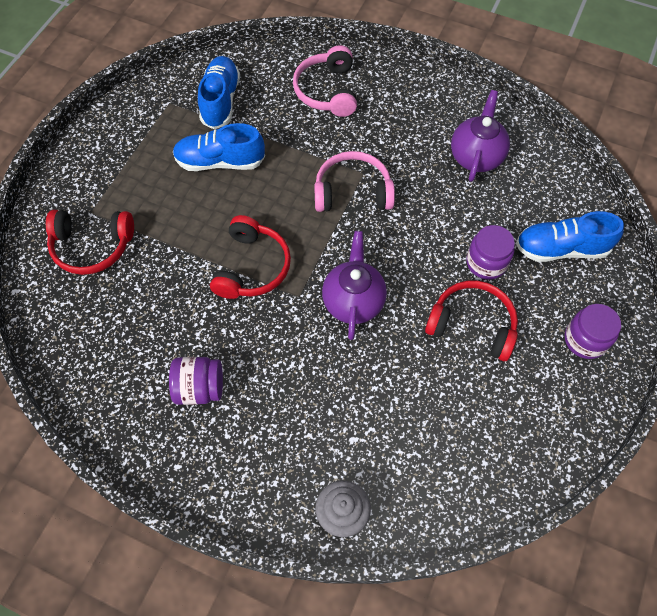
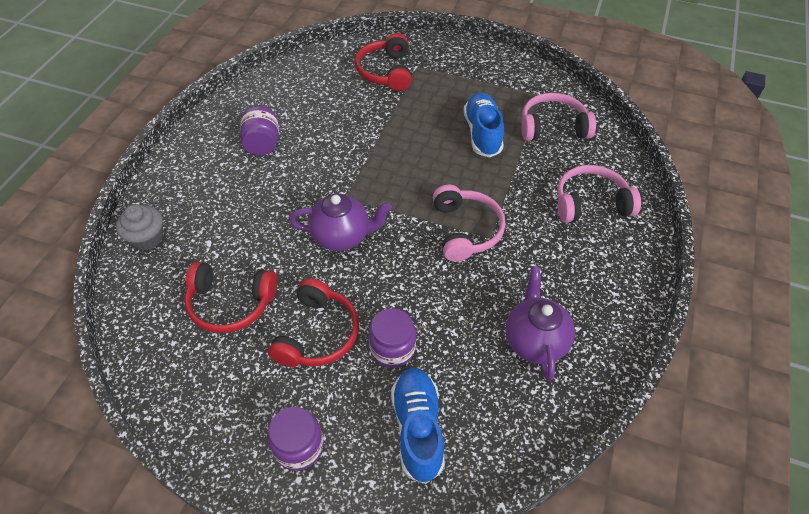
camera: 85 degrees right, 10 degrees down
(220, 101) = (553, 127): blue shoe -> pink headphones
(252, 267) = (374, 164): red headphones -> red headphones (230, 303)
(476, 157) = (535, 341): purple teapot -> purple teapot turned 105 degrees counterclockwise

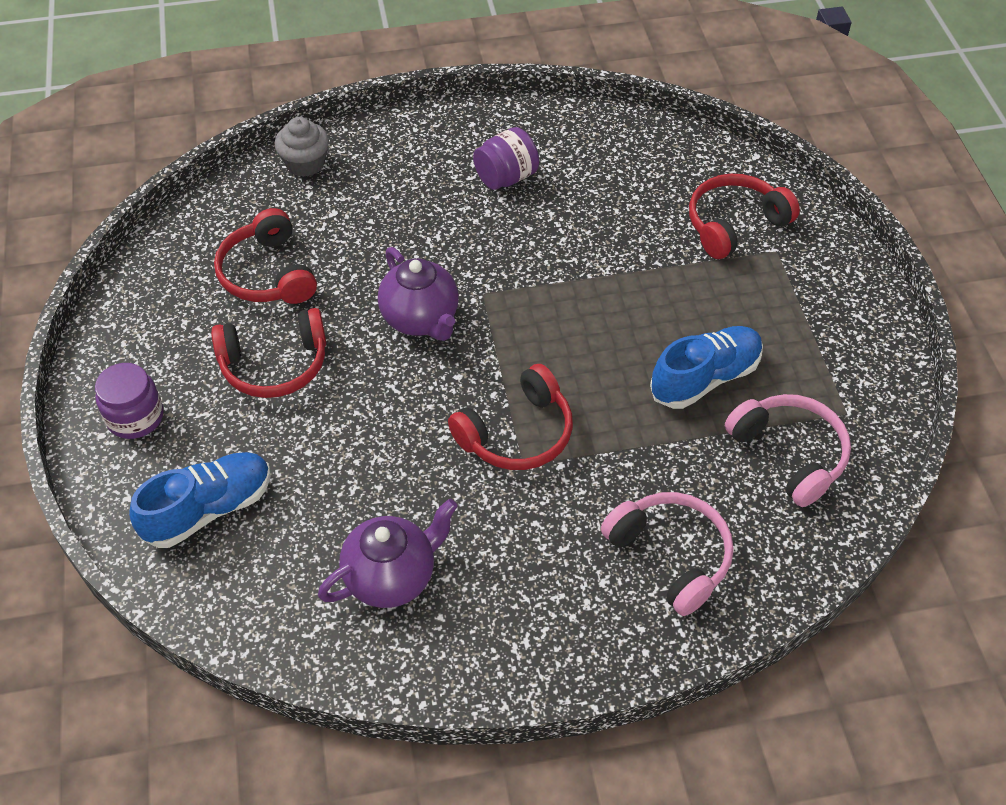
camera: 60 degrees right, 0 degrees up
(392, 348) = (296, 440): purple jar -> none
(466, 230) = (517, 433): pink headphones -> red headphones

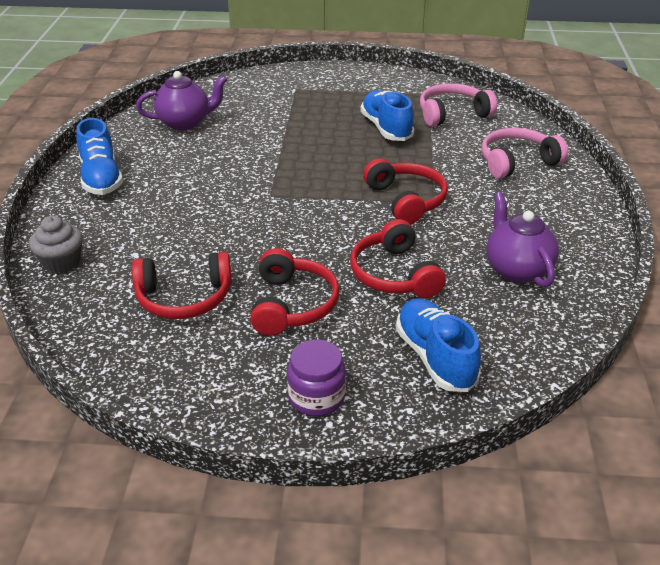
camera: 75 degrees left, 15 degrees down
(421, 319) = (280, 225): purple teapot -> purple teapot (185, 123)
(468, 138) = (101, 178): none -> blue shoe
(506, 177) = (158, 168): purple jar -> none
(734, 224) = (265, 97): red headphones -> red headphones (394, 274)

